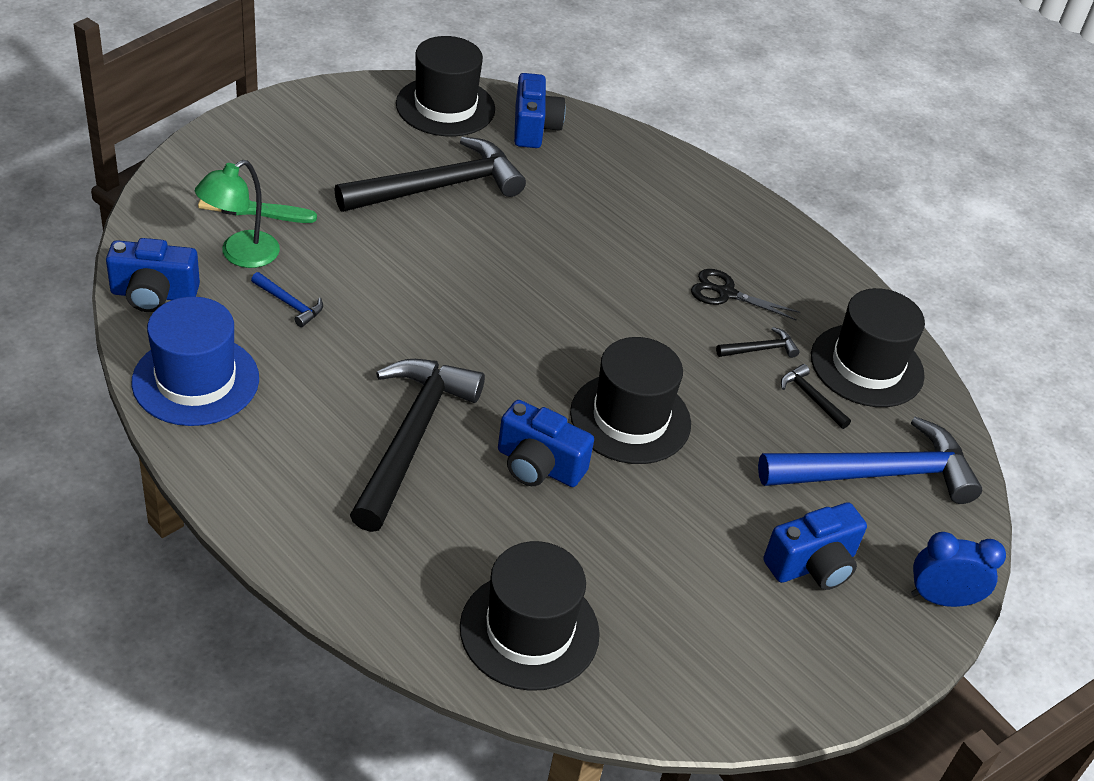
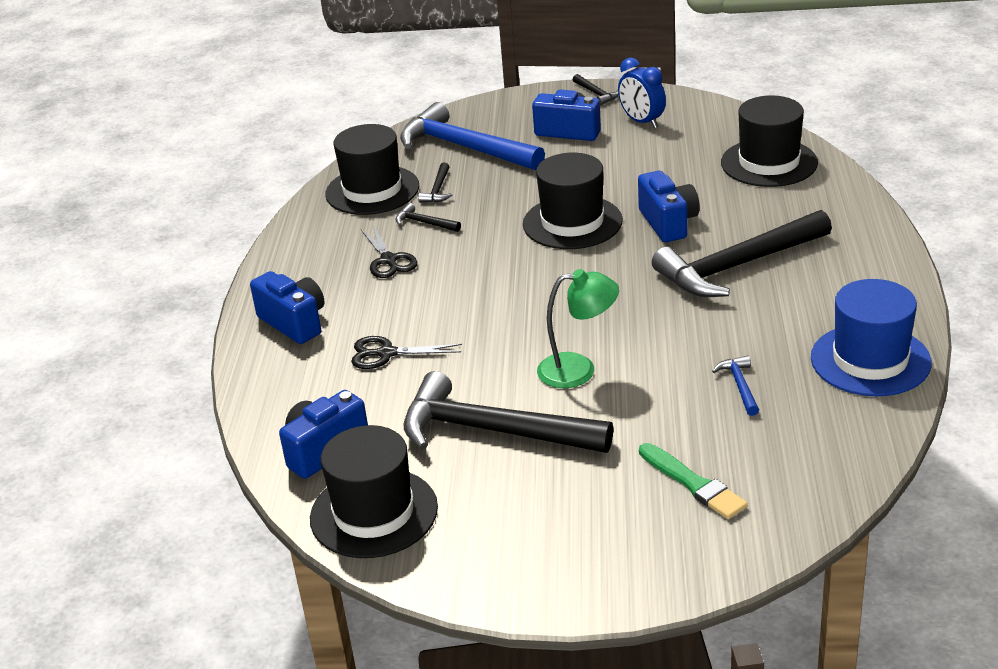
camera: 125 degrees left, 10 degrees down
(154, 294) = (856, 441): blue camera -> blue camera (294, 322)
(240, 255) = (745, 444): green lamp -> green lamp (579, 370)
(597, 210) = (386, 353): none -> black scissors
(877, 664) = (596, 94): none -> black hammer
(941, 599) = (522, 99): blue clock -> blue clock (642, 121)

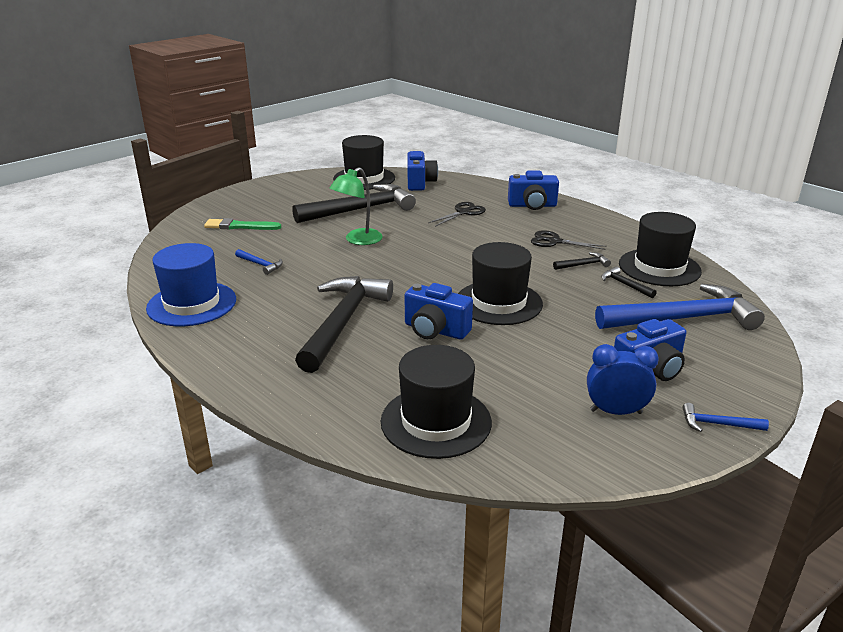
camera: 130 degrees right, 5 degrees down
(596, 94) = (717, 424): black hammer -> blue hammer

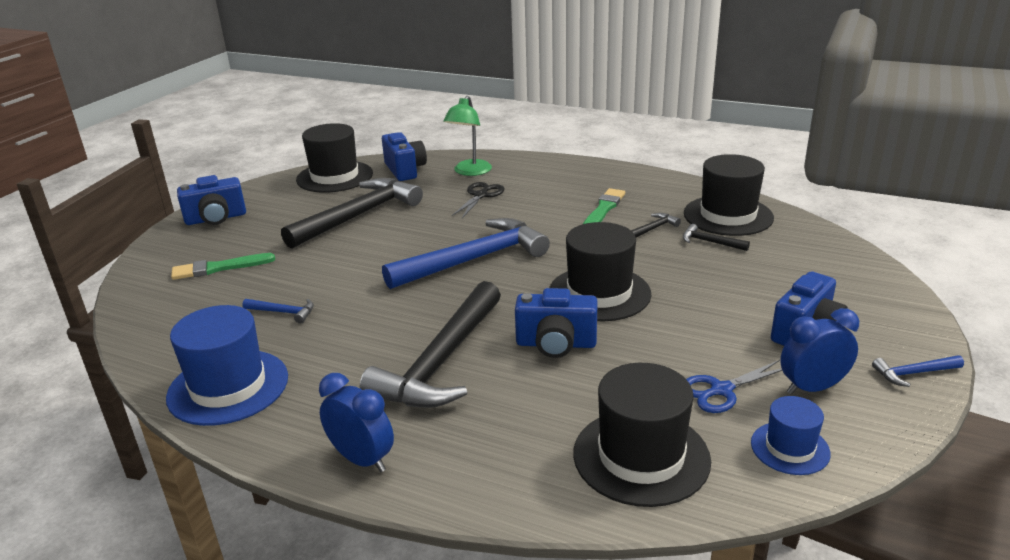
camera: 20 degrees left, 0 degrees up
(242, 370) = (362, 459): none -> blue clock
(343, 322) = (441, 361): black hammer -> black hammer turned 150 degrees counterclockwise
(358, 240) = (383, 254): green lamp -> green lamp (469, 172)
(532, 205) = (549, 173): blue camera -> blue camera (216, 218)
(537, 394) = (721, 390): none -> blue scissors
(554, 241) = (603, 209): black scissors -> green brush
(558, 448) = (790, 448): none -> blue hat
(683, 319) = (793, 266): blue hammer -> blue hammer (474, 259)

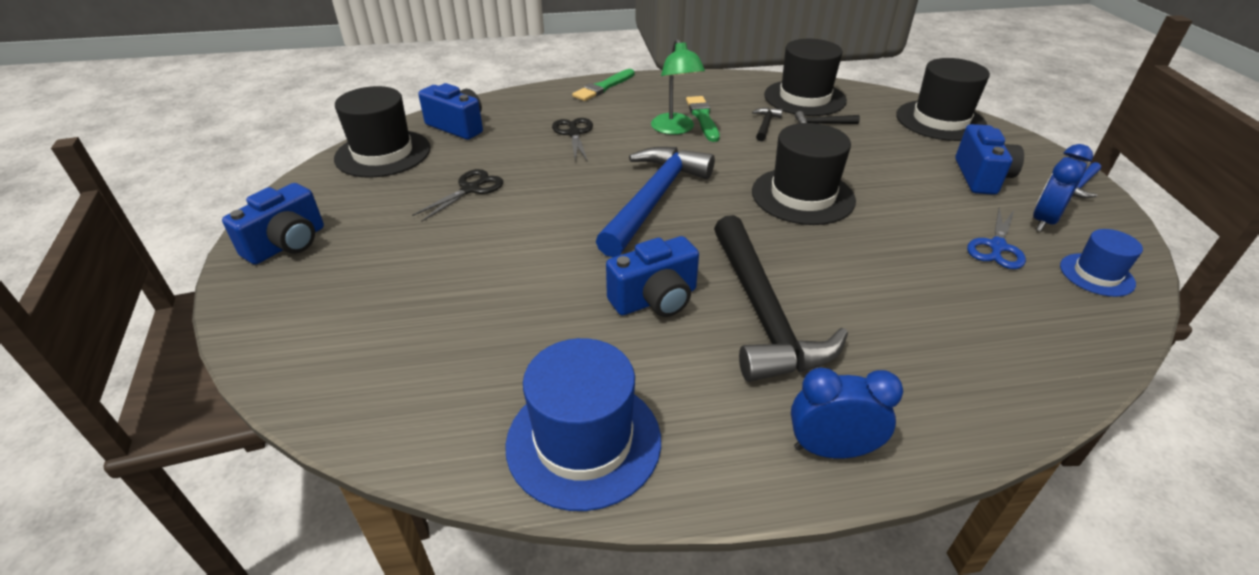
camera: 35 degrees left, 10 degrees up
(219, 268) = (375, 303): green brush -> green brush (603, 87)
(283, 312) = (530, 326): blue hammer -> none
(358, 216) = (471, 189): black hammer -> black scissors
(469, 172) = (530, 112): green lamp -> green lamp (675, 129)
(556, 344) = (832, 255): blue camera -> blue camera (655, 299)
(641, 456) = (1026, 328): black hat -> black hat (940, 120)

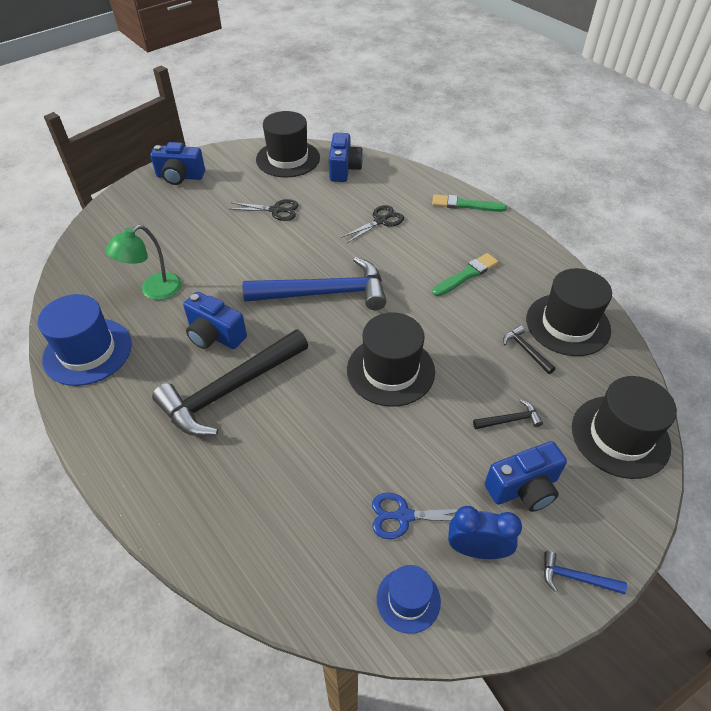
camera: 60 degrees right, 10 degrees up
(675, 129) = (433, 267): green lamp -> green lamp (154, 291)
(765, 125) = (489, 315): black hammer -> black hammer (510, 420)
(831, 449) = (122, 457): blue clock -> none

